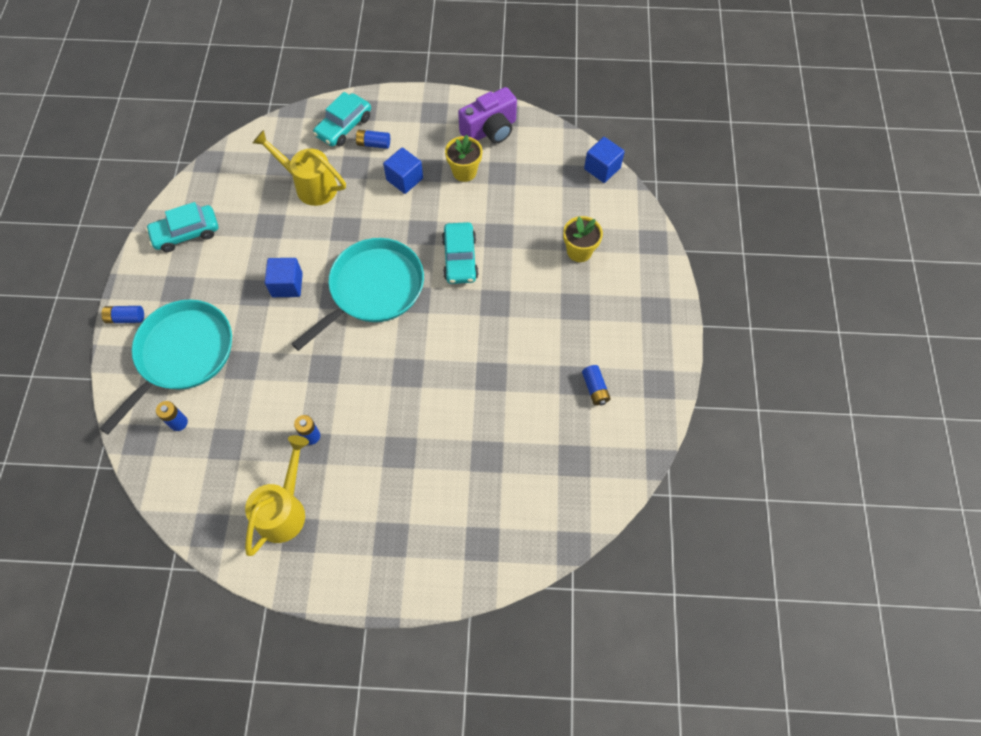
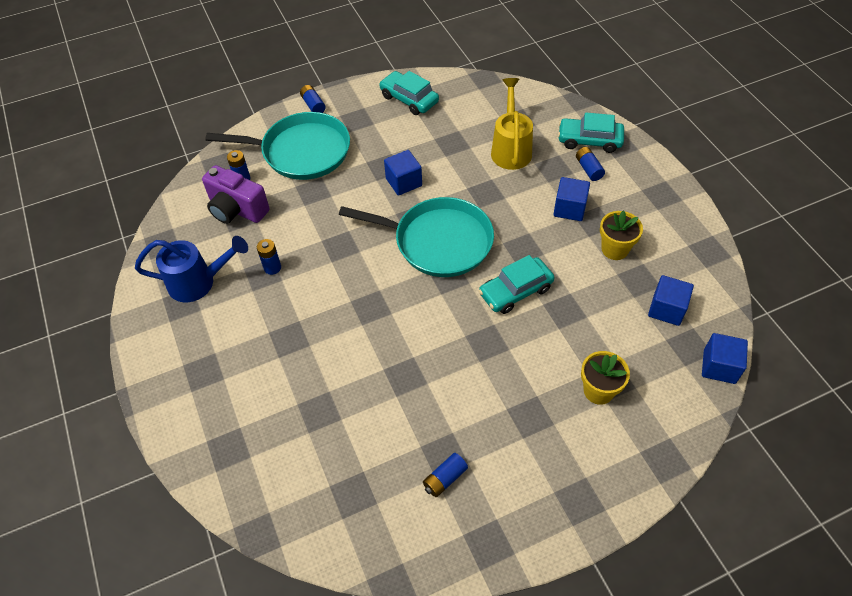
camera: 65 degrees right, 10 degrees down
(284, 510) = (198, 282): yellow watering can -> blue watering can
(490, 130) = (680, 247): purple camera -> purple camera (237, 209)
(538, 171) = (666, 309): none -> blue cube

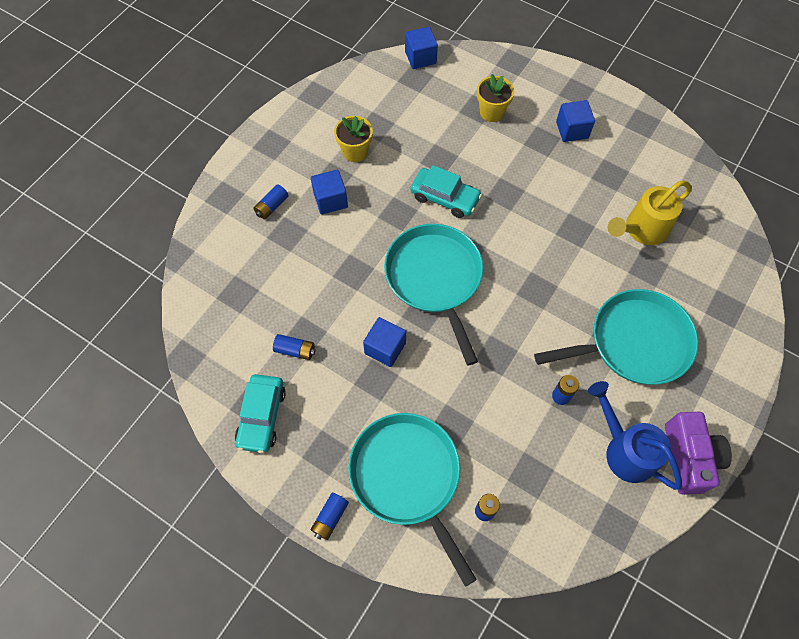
camera: 125 degrees left, 10 degrees up
(237, 209) = (524, 483): purple camera -> purple camera (689, 458)
(266, 347) = (634, 342): none -> turquoise pan
(445, 479) = (625, 165): blue battery -> blue battery (295, 350)
(511, 149) = (282, 279): yellow watering can -> yellow watering can (641, 230)
(589, 140) = (232, 221): turquoise car -> none
(666, 309) = (392, 100): blue cube -> blue cube (572, 130)

